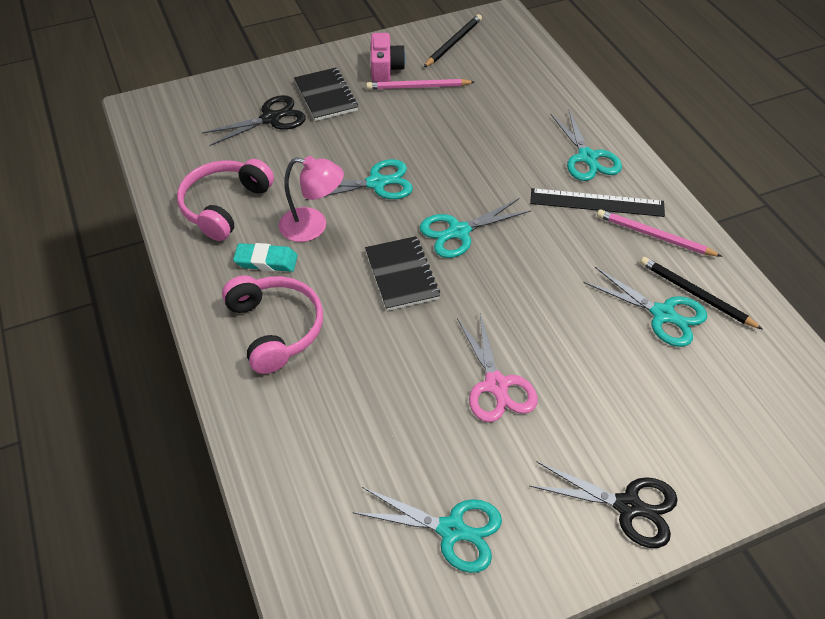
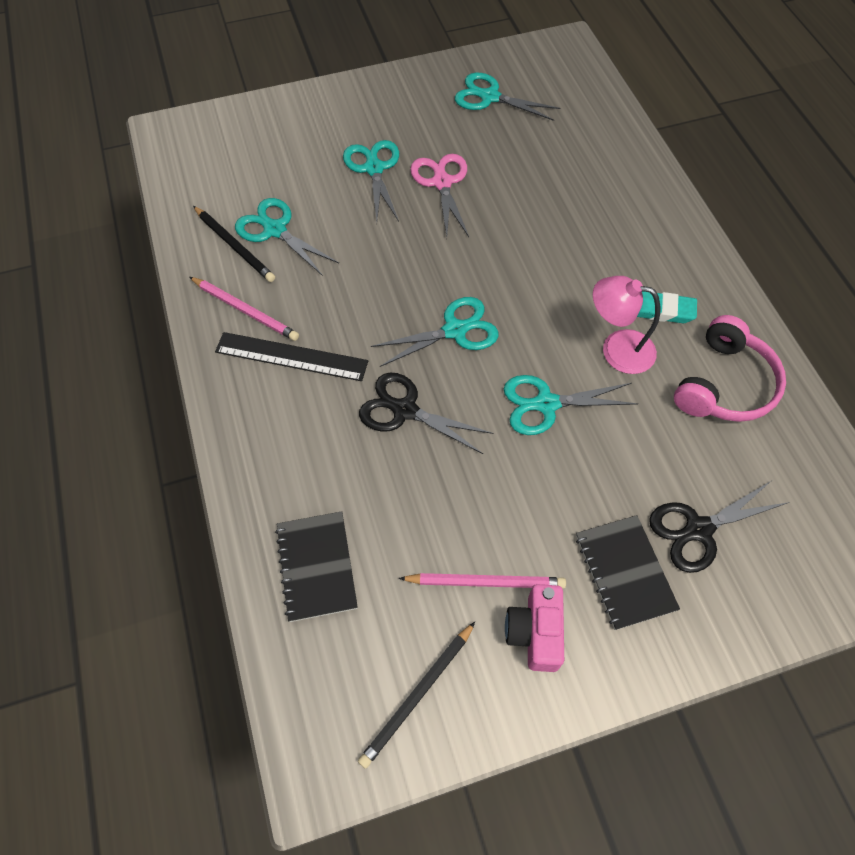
camera: 175 degrees left, 10 degrees up
(276, 328) = (638, 241): pink headphones -> none
(401, 275) = (519, 285): black notebook -> black notebook (317, 566)
(587, 157) = (278, 424): turquoise scissors -> turquoise scissors (374, 168)
(628, 506) = (362, 102): black scissors -> black scissors (404, 410)

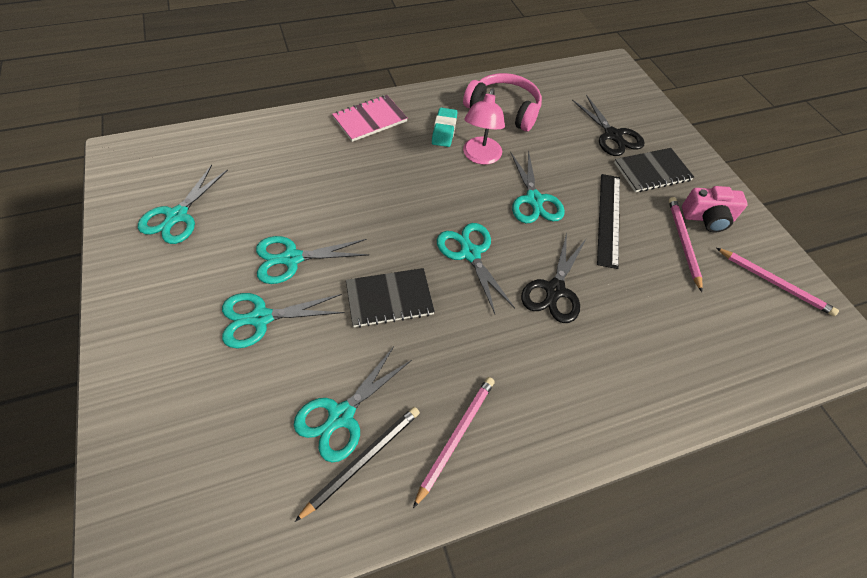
camera: 95 degrees left, 5 degrees down
(291, 357) = (511, 385): black ruler -> black ruler (609, 219)
(317, 566) = (708, 350): black notebook -> black notebook (389, 299)
(418, 695) = (774, 283): black pencil -> pink pencil
(442, 182) = (292, 259): pink scissors -> turquoise scissors
(664, 233) = (370, 120): none -> pink notebook

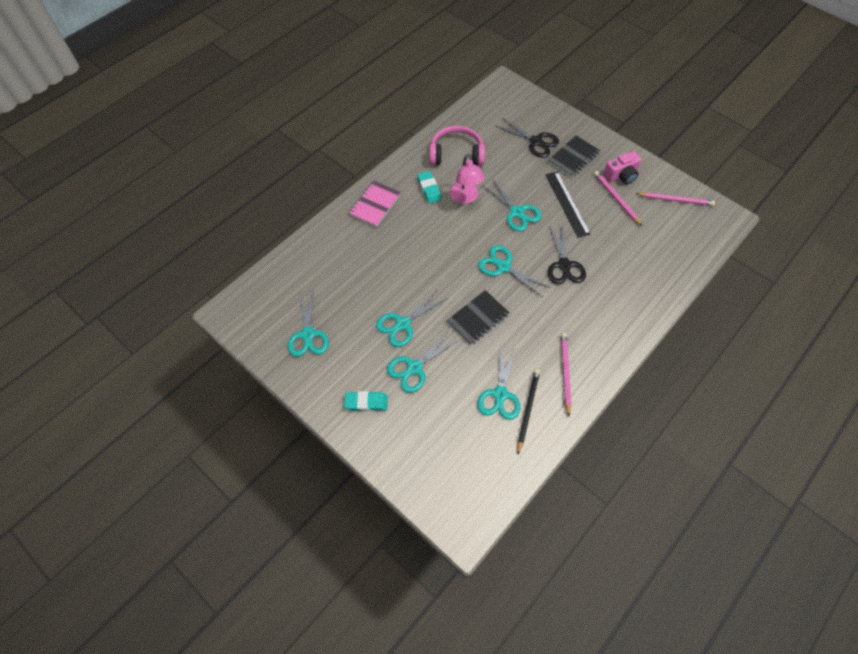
camera: 25 degrees left, 5 degrees up
(167, 329) = (366, 402): none -> turquoise eraser

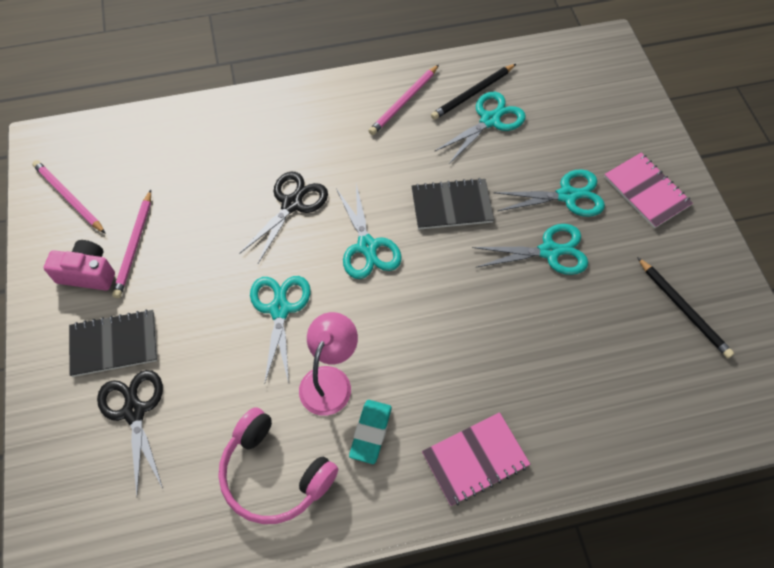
camera: 145 degrees left, 0 degrees up
(308, 335) = (683, 309): turquoise scissors -> black pencil
(366, 402) = (646, 191): turquoise eraser -> pink notebook
(567, 203) = (202, 279): black ruler -> none

